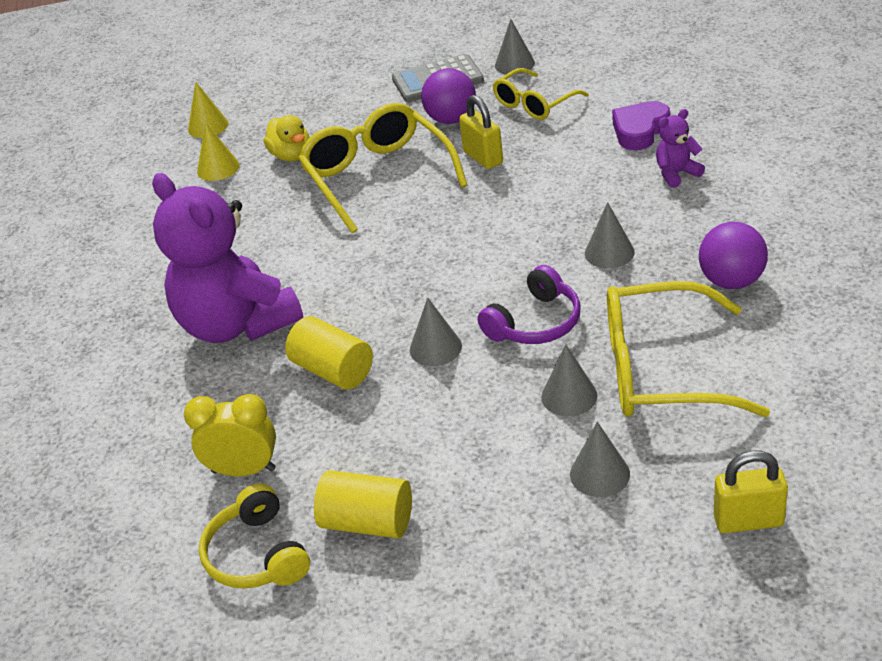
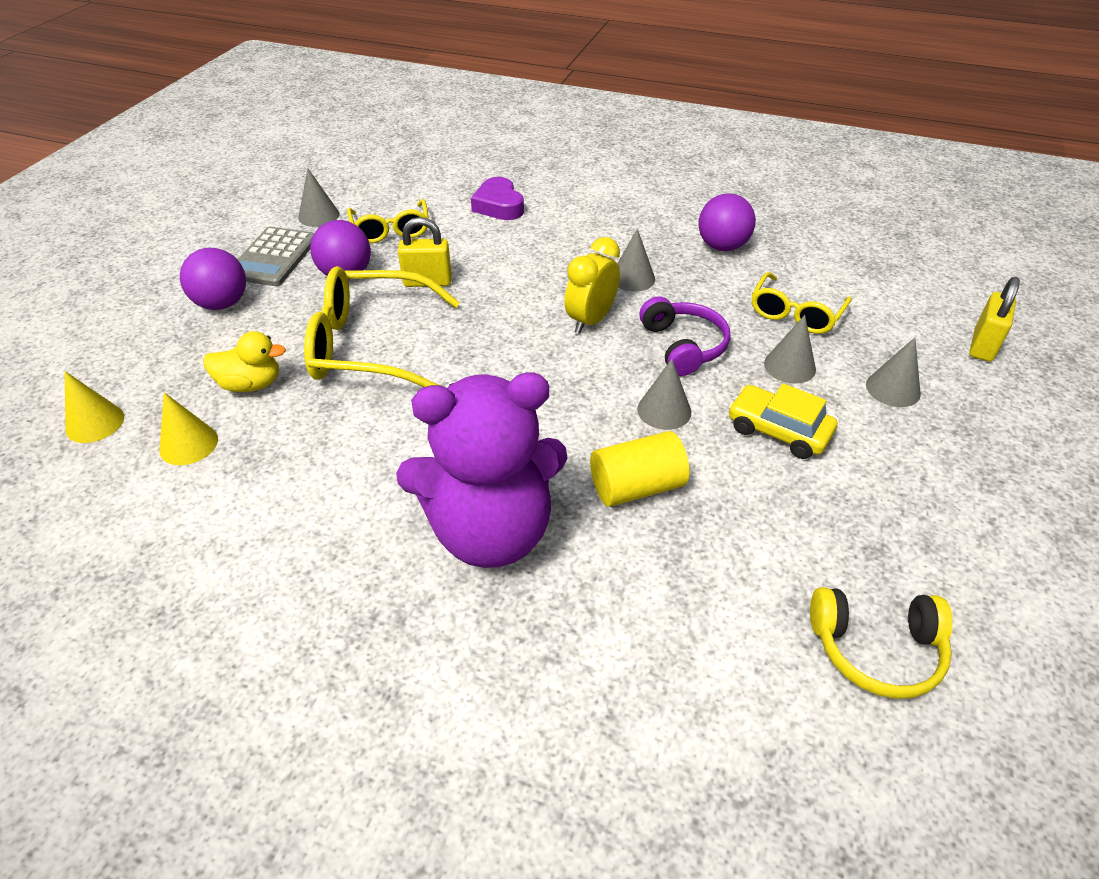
camera: 65 degrees left, 5 degrees up
(244, 470) = (738, 613): yellow clock -> yellow clock (591, 320)
(362, 94) = (222, 304): none -> purple ball
(367, 522) = (874, 546): yellow cylinder -> none
(467, 421) = (778, 431): none -> yellow car
(662, 370) = (795, 313): yellow glasses -> yellow glasses, size x0.60
(676, 174) = (572, 214): purple teddy bear -> none

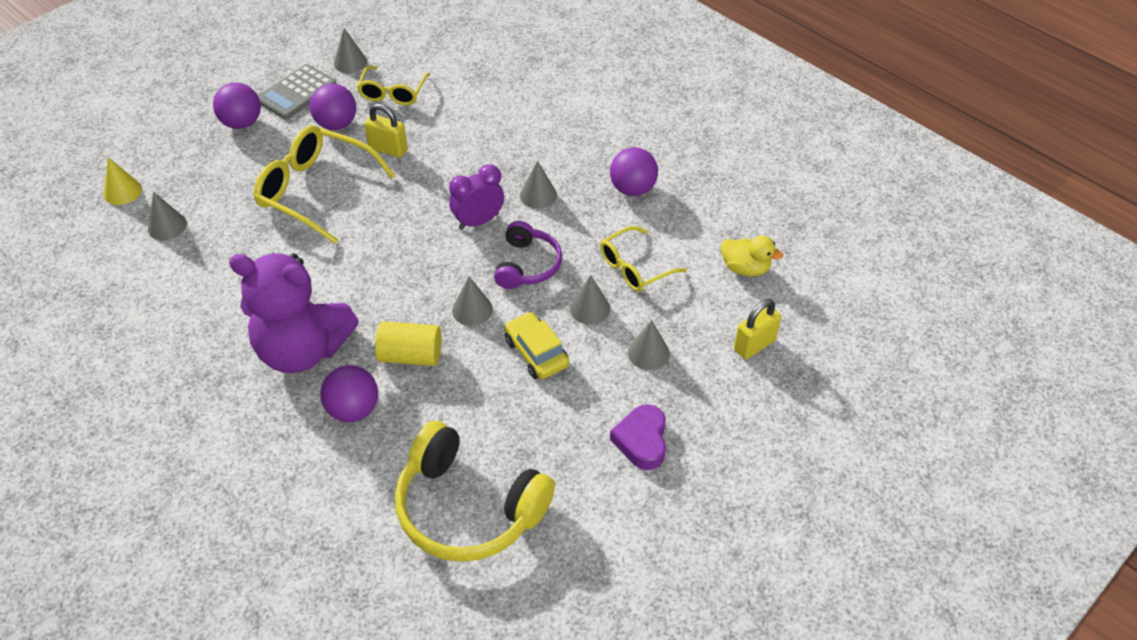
camera: 25 degrees right, 5 degrees up
(188, 444) = (167, 226): yellow cone -> grey cone
(251, 384) = (225, 195): yellow duck -> yellow duck (745, 268)
(499, 205) = (489, 93): purple heart -> purple heart (641, 440)
(591, 320) = (478, 221): yellow clock -> purple clock
(619, 581) = (353, 409): none -> purple ball
(876, 649) = (468, 508): yellow headphones -> yellow headphones, size x1.71

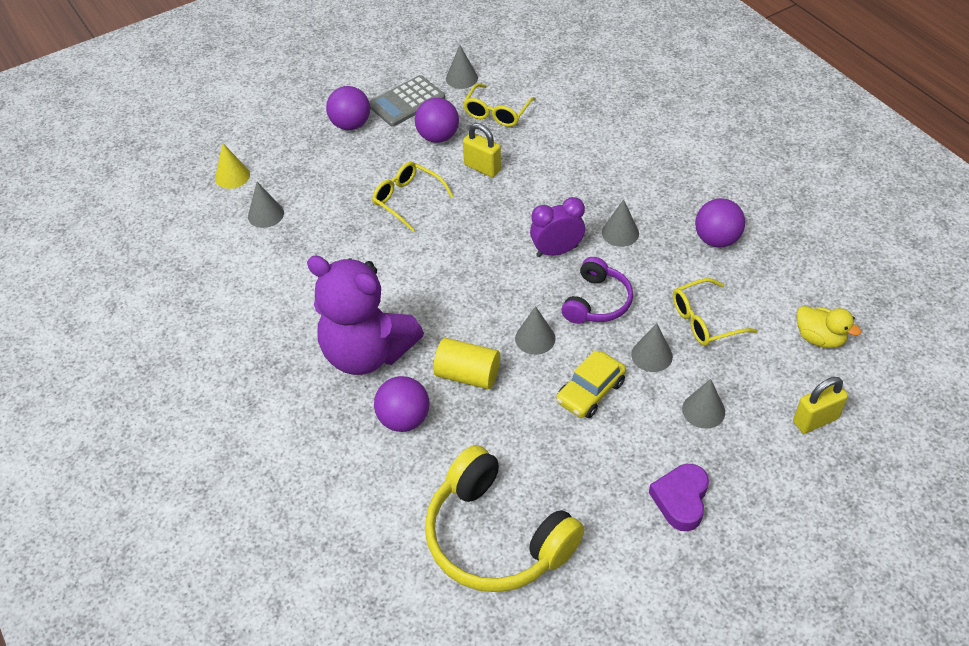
camera: 15 degrees right, 0 degrees up
(316, 191) = (408, 200): yellow glasses -> yellow glasses, size x0.60
(536, 353) = (590, 392): yellow car -> yellow car turned 120 degrees counterclockwise

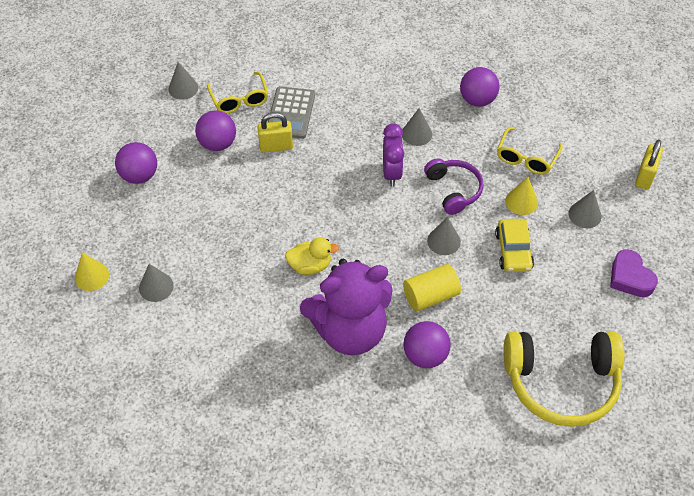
camera: 45 degrees left, 5 degrees up
(406, 102) = (162, 131): grey calculator -> grey calculator (291, 113)
(408, 200) = (250, 204): yellow glasses -> none
(557, 251) = (391, 173): purple clock -> purple clock turned 150 degrees clockwise
(651, 355) = (521, 201): grey cone -> yellow cone
(819, 338) = (596, 125): yellow duck -> yellow duck (310, 265)

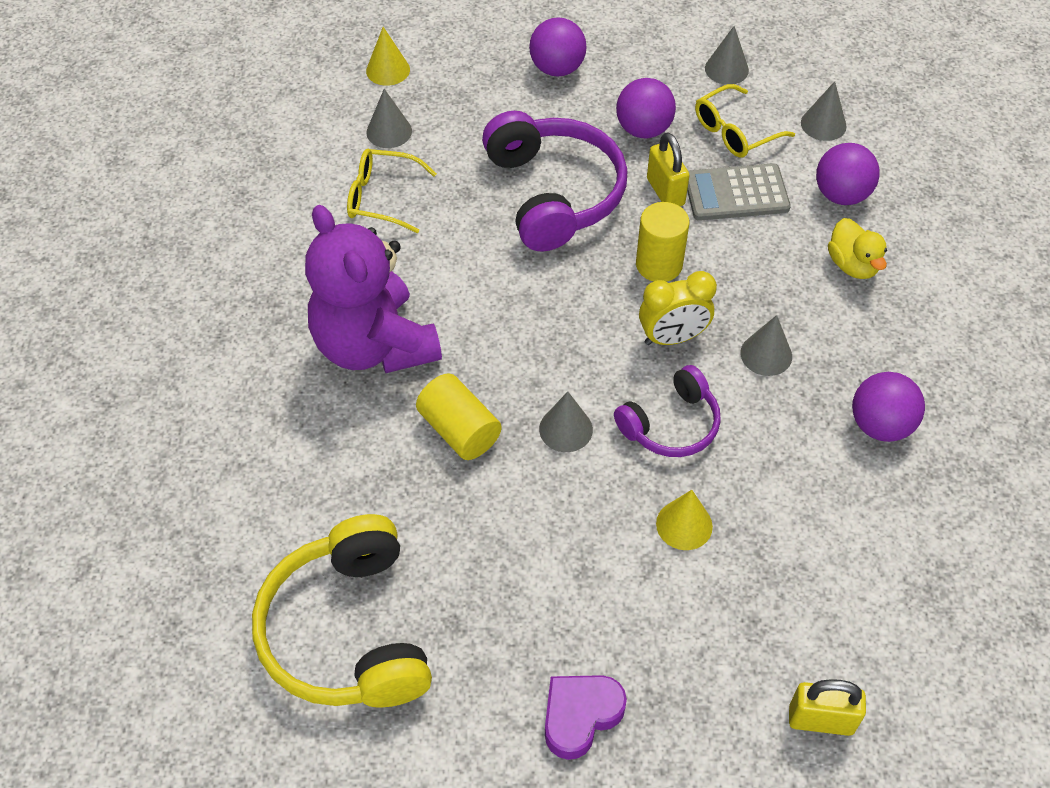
camera: 75 degrees right, 0 degrees up
(254, 204) = (554, 193): none -> purple headphones
(310, 265) = (469, 277): yellow duck -> yellow duck (852, 265)
(334, 165) = (659, 264): none -> yellow cylinder
(391, 173) = (672, 338): purple clock -> yellow clock
(425, 355) = (355, 442): purple ball -> purple ball (841, 195)
(513, 251) = (578, 528): yellow car -> none
(526, 157) = (783, 518): yellow glasses -> yellow glasses (382, 198)
(584, 215) = (692, 626): grey cone -> grey cone (823, 124)

